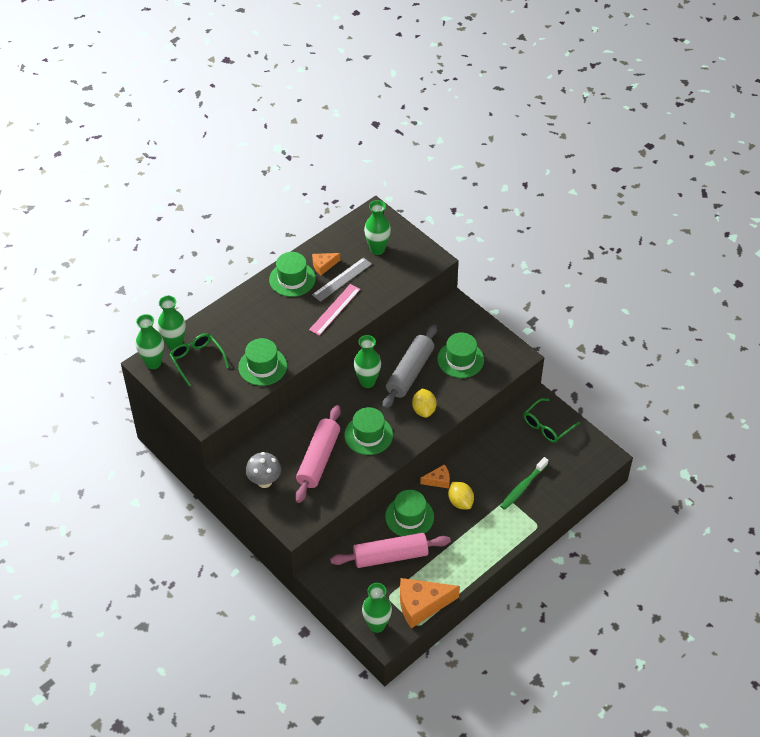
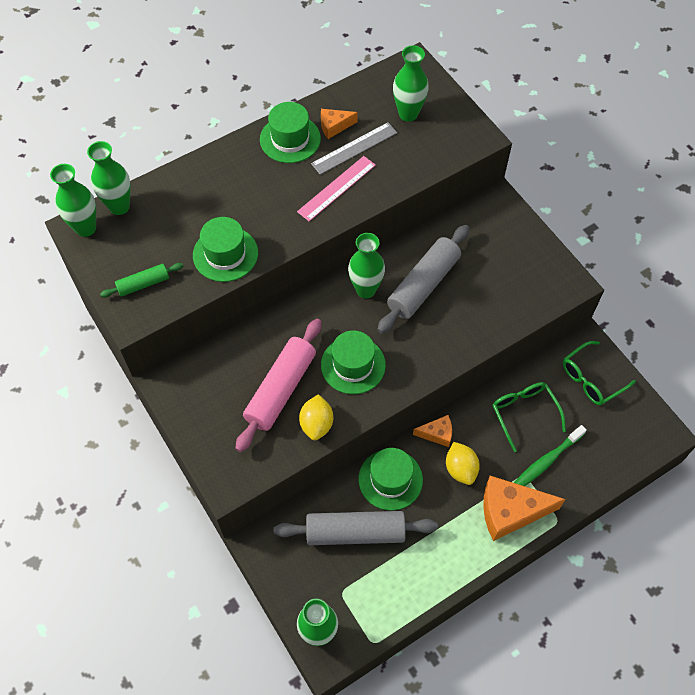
camera: 10 degrees right, 10 degrees up
(197, 360) = (142, 232): green glasses -> green glasses (524, 413)
(207, 395) = (143, 284): none -> green rolling pin
(264, 481) = (204, 410): grey mushroom -> none
(390, 556) = (355, 532): pink rolling pin -> grey rolling pin
(421, 605) = (383, 613): orange cheese -> orange cheese (510, 511)
(424, 410) = (432, 340): yellow lemon -> yellow lemon (316, 424)
(460, 359) = (492, 277): green hat -> none

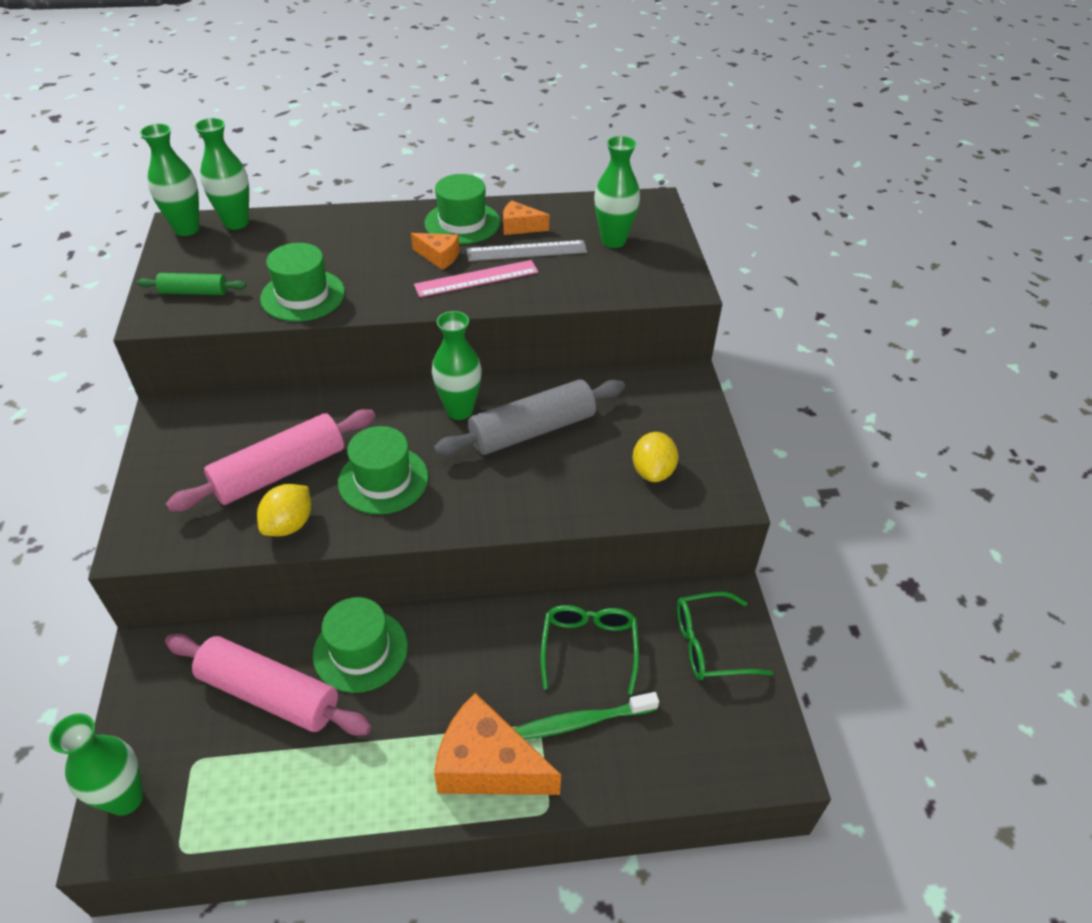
camera: 25 degrees right, 15 degrees down
(355, 532) = (269, 694): grey rolling pin -> pink rolling pin
(437, 434) = (458, 623): orange cheese -> orange cheese (439, 257)
(460, 469) = (458, 678): yellow lemon -> yellow lemon (653, 471)

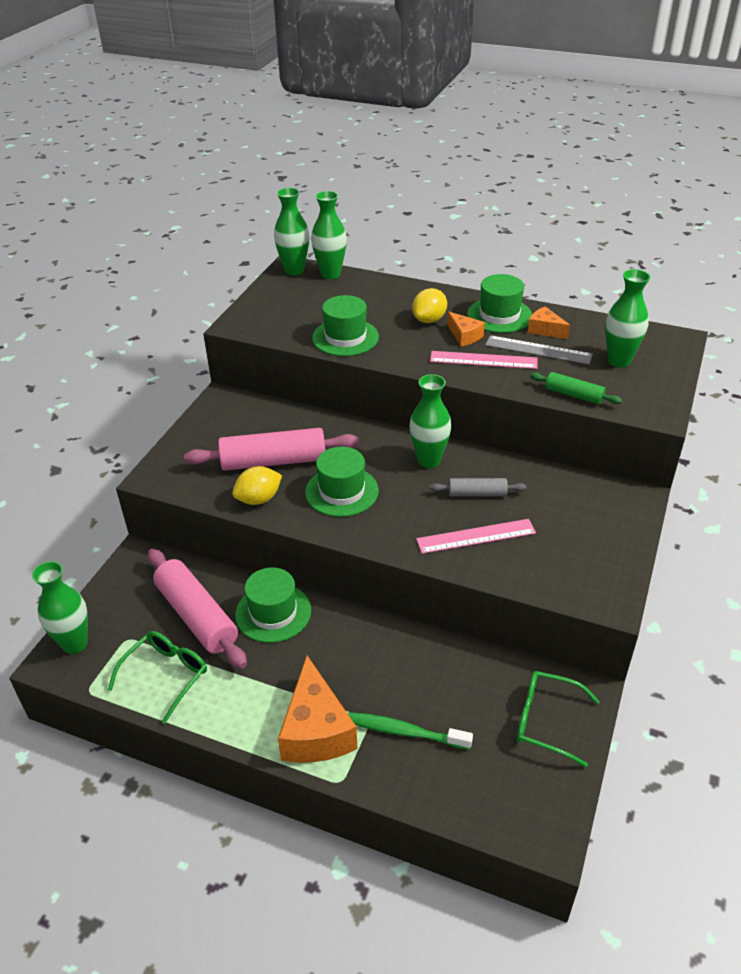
camera: 30 degrees right, 5 degrees down
(194, 292) = (273, 315): green rolling pin -> green rolling pin (574, 395)
(488, 765) = (316, 730): orange cheese -> orange cheese turned 150 degrees counterclockwise
(532, 430) = (477, 494): grey rolling pin -> grey rolling pin, size x0.53
(559, 478) = (476, 536): none -> pink ruler
(589, 647) = (443, 681): green glasses -> green glasses (166, 675)
(653, 471) = (558, 558): yellow lemon -> yellow lemon (429, 320)

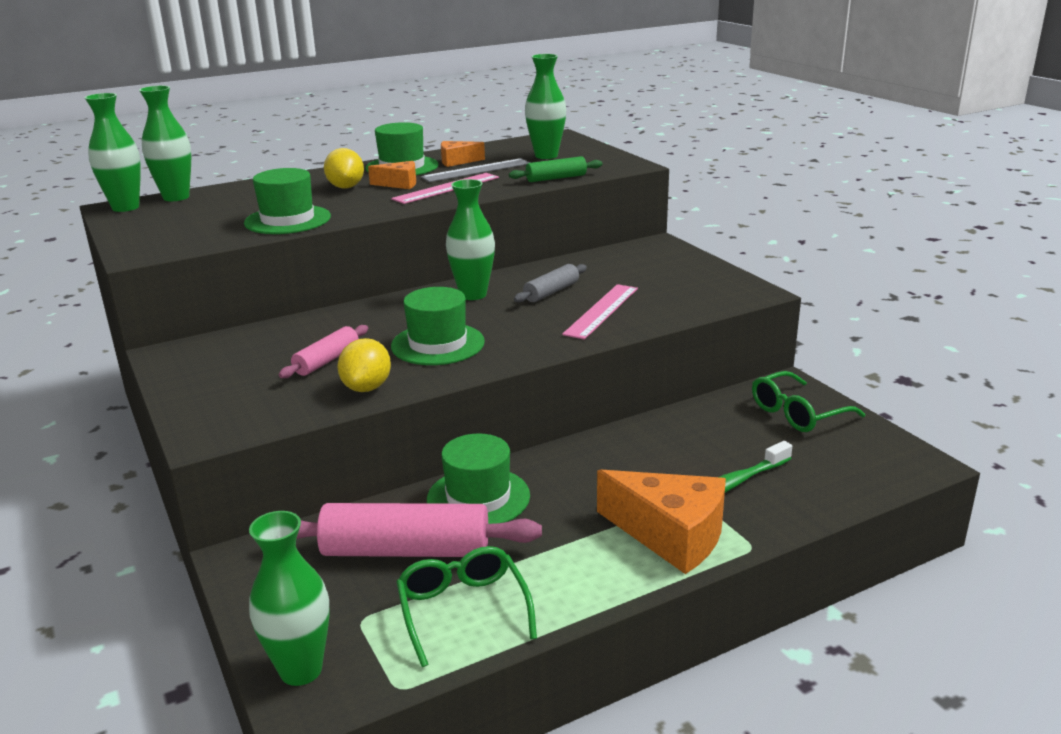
camera: 50 degrees left, 15 degrees down
(273, 461) = (327, 361): pink rolling pin -> pink rolling pin, size x0.53

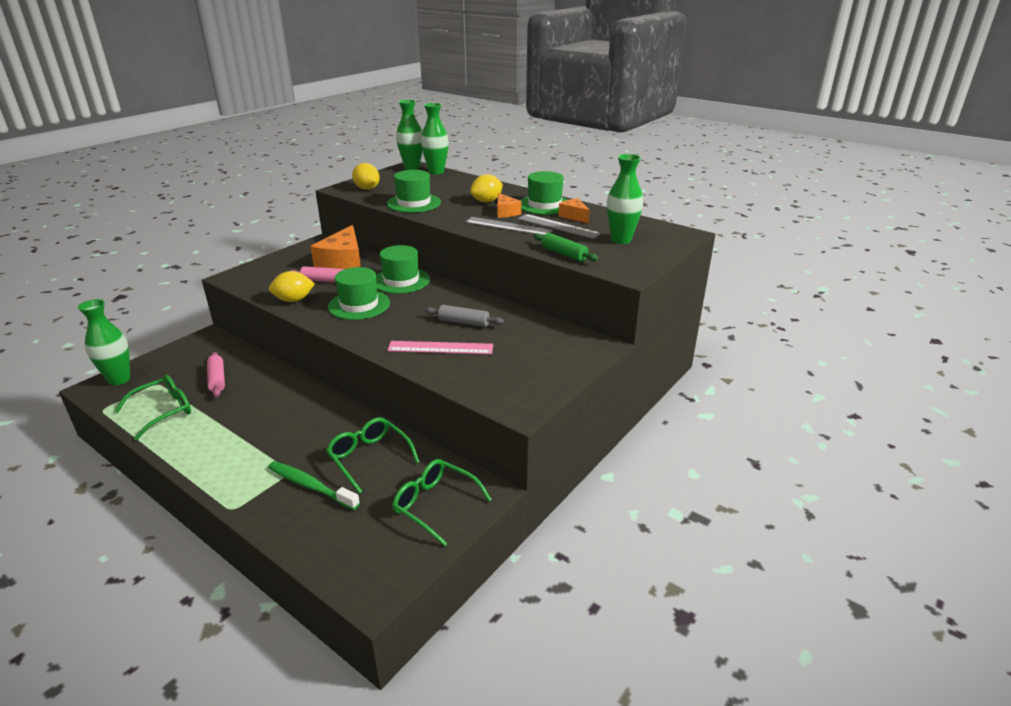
camera: 65 degrees right, 5 degrees up
(173, 239) = (367, 189): none -> yellow lemon
(406, 550) = (217, 379): pink rolling pin -> pink rolling pin, size x0.53
(446, 188) = (508, 226): pink ruler -> grey ruler
(473, 294) = (442, 297): green vase -> none
(478, 498) = (274, 387): green hat -> green hat (401, 280)
(671, 535) = (242, 469): orange cheese -> orange cheese (343, 263)
(695, 441) = (369, 457): none -> green glasses

